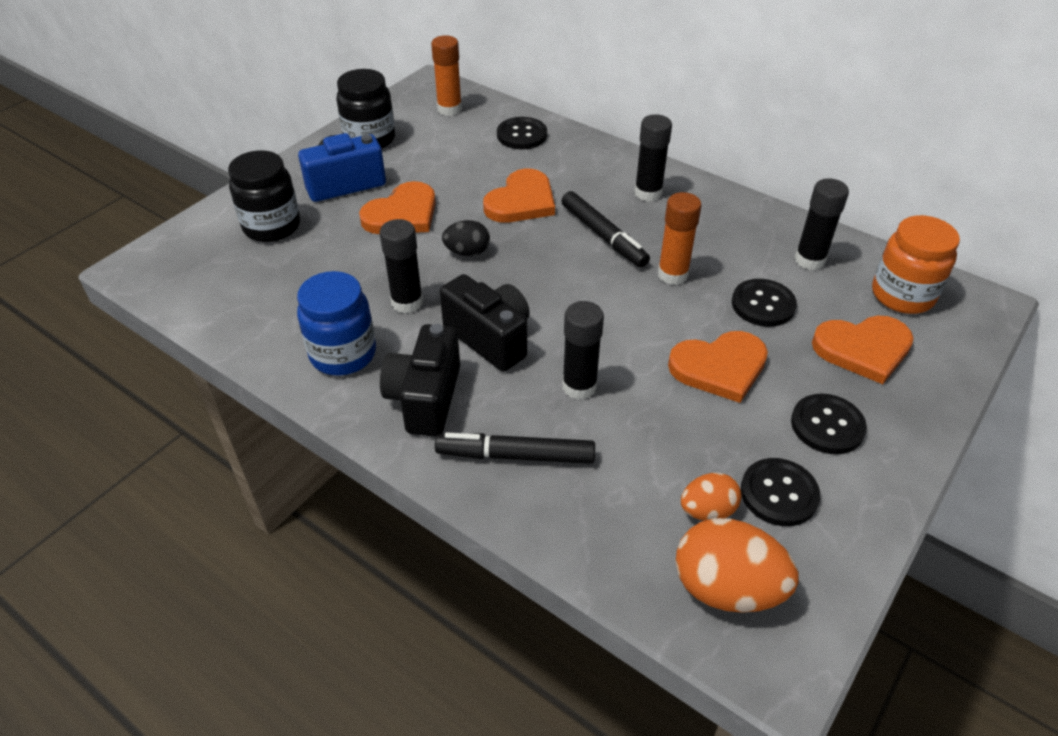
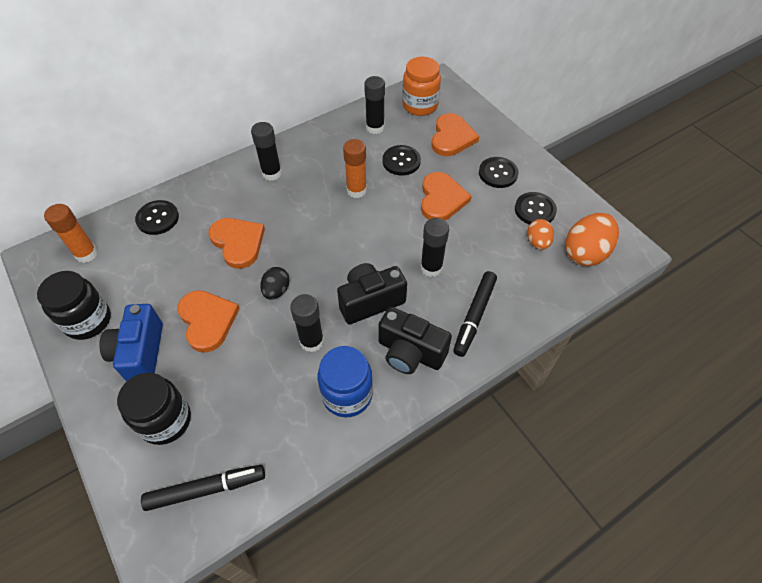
camera: 70 degrees left, 10 degrees up
(603, 236) = (302, 210): black marker -> black marker (206, 489)

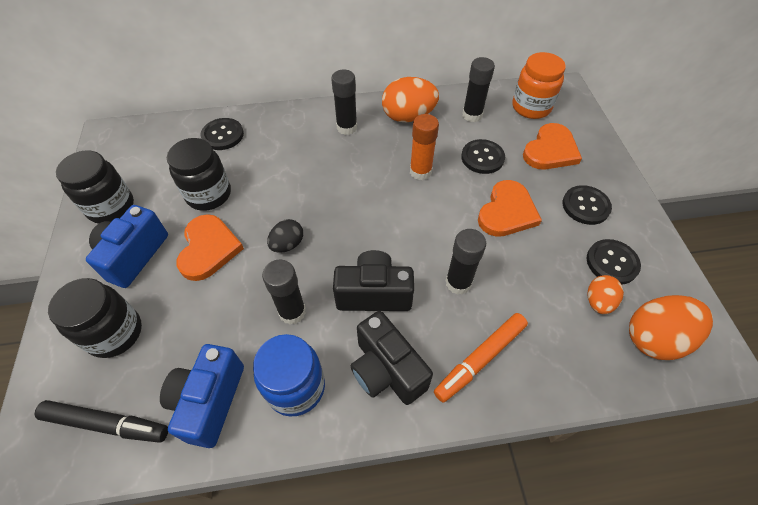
camera: 25 degrees right, 0 degrees up
(86, 254) = (147, 146): orange glue stick -> none
(178, 275) = (209, 194): none -> black jar
(238, 243) = (279, 183): orange heart -> none
(283, 434) = (210, 401): none -> blue camera
(321, 146) = (408, 116): none -> orange egg
(474, 316) = (480, 359): black marker -> orange marker

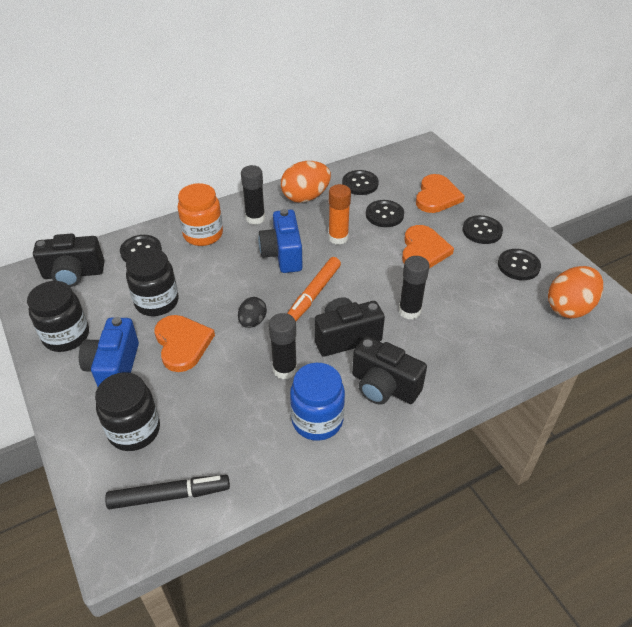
camera: 20 degrees left, 10 degrees down
(152, 143) = (73, 274): none -> black camera
(210, 401) = (250, 452): blue camera -> blue camera (283, 254)
(472, 115) = (360, 184): black glue stick -> black button
(480, 359) = (451, 358): orange marker -> orange marker (314, 294)
(531, 107) = (406, 167): orange jar -> orange jar (203, 234)
(598, 302) = (520, 295): orange egg -> none

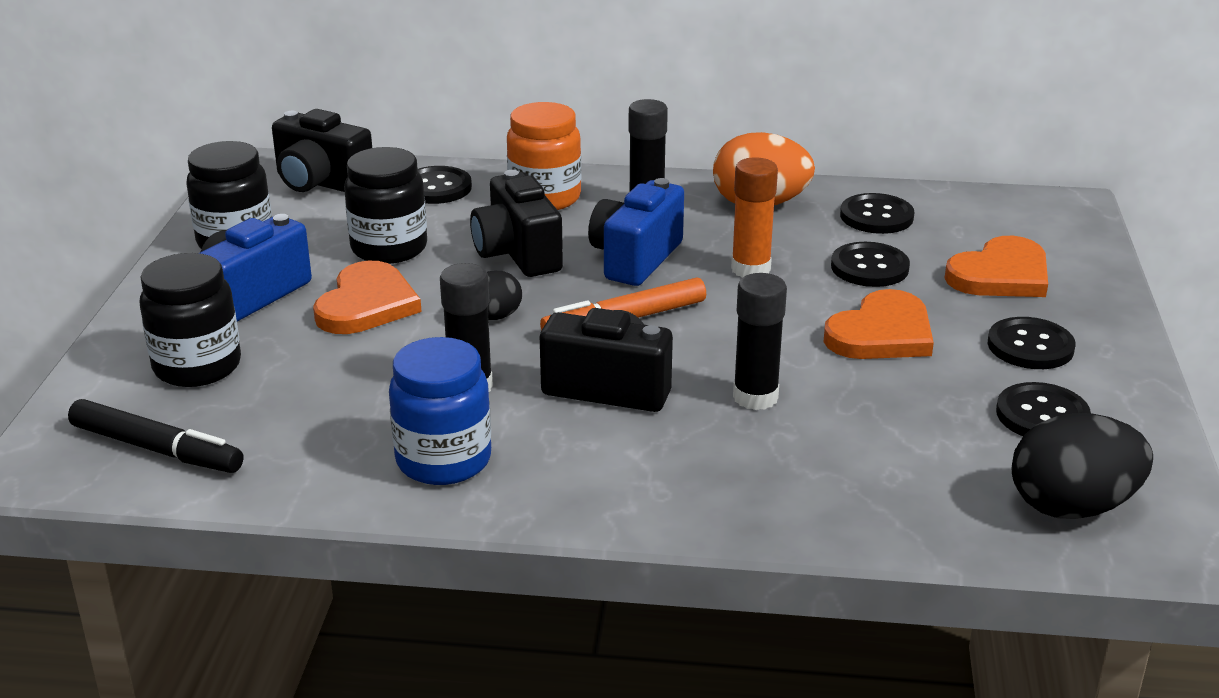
camera: 35 degrees right, 15 degrees down
(384, 386) = (593, 467): black camera -> black camera (517, 254)
(569, 307) = (1072, 507): orange egg -> black egg

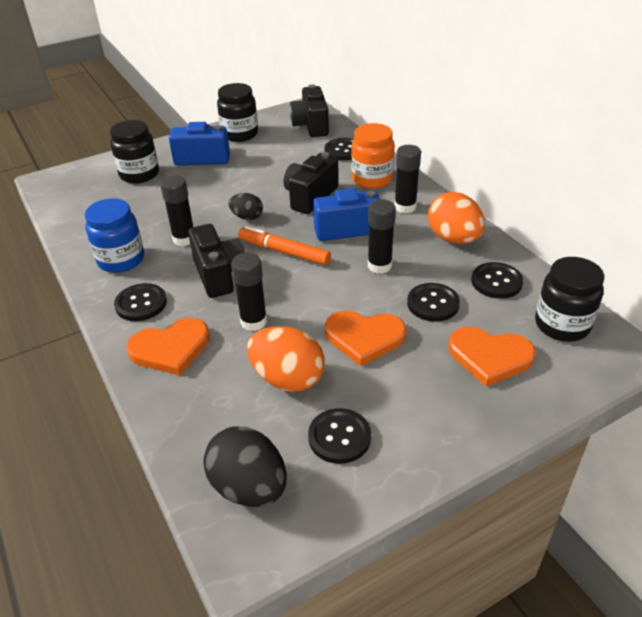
camera: 55 degrees right, 10 degrees up
(157, 449) = (76, 195): black marker -> none
(367, 304) = (224, 184): orange heart -> orange heart (170, 348)
(389, 248) = (276, 166): black jar -> black jar (562, 325)
(750, 269) = (379, 266): orange glue stick -> black glue stick
(901, 413) = (287, 378): none -> orange egg
(1030, 346) = (415, 402): black button -> black button (141, 304)

